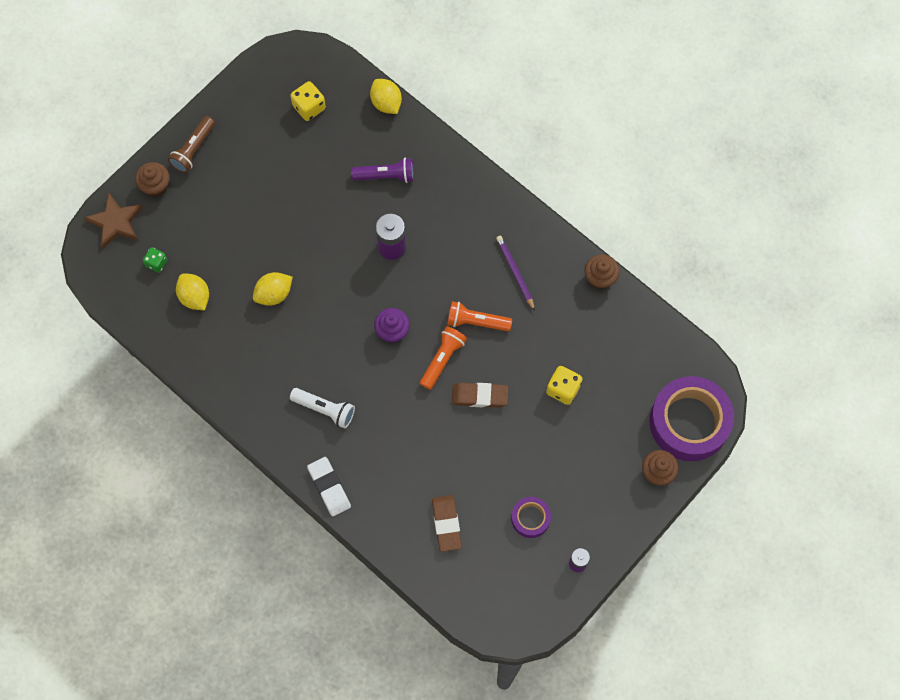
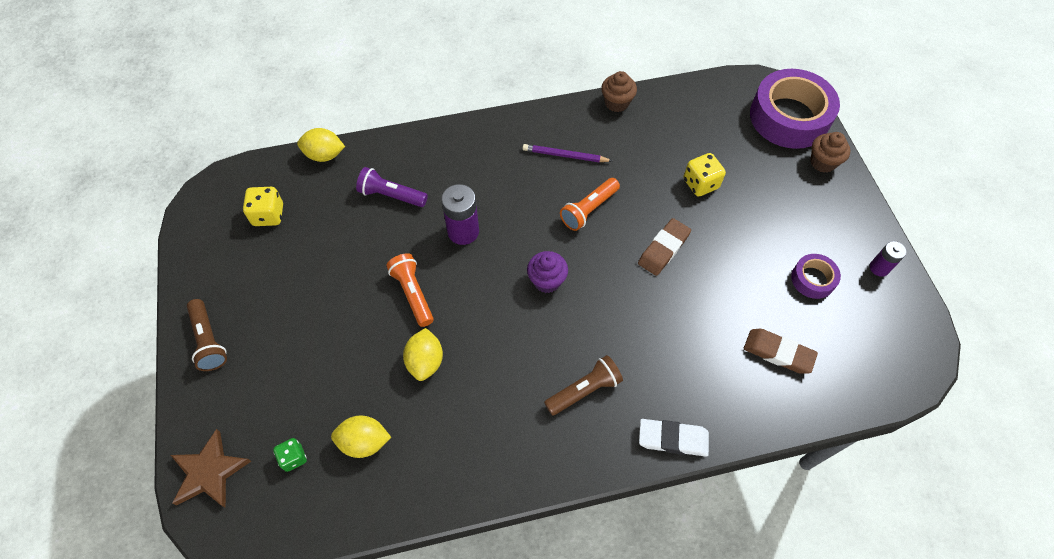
camera: 55 degrees left, 10 degrees down
(156, 186) = (211, 403): brown cupcake -> none
(325, 409) = (584, 390): white flashlight -> brown flashlight
(386, 176) = (391, 195): purple flashlight -> purple flashlight turned 105 degrees counterclockwise
(442, 359) = (606, 257): orange flashlight -> orange flashlight (413, 294)

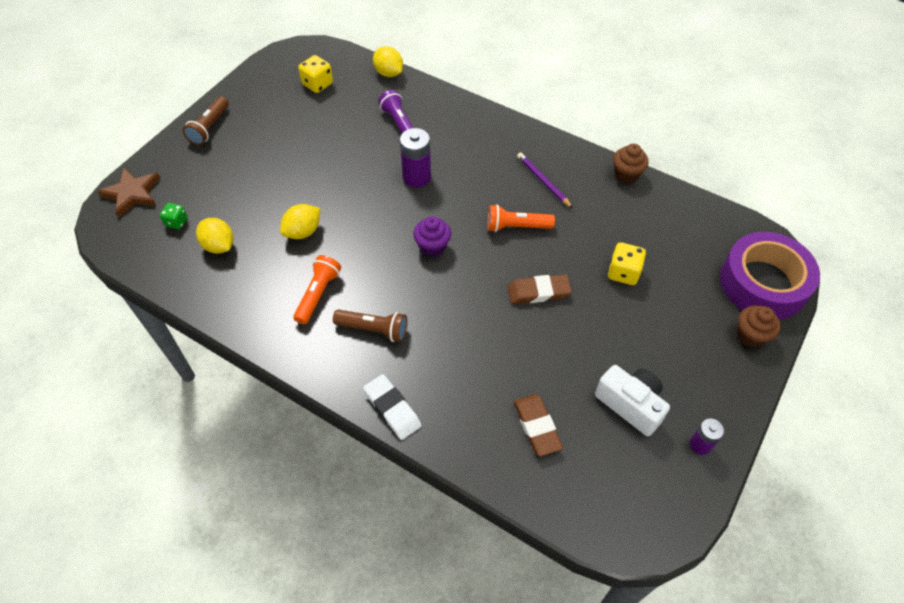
camera: 45 degrees right, 5 degrees down
(413, 294) = (343, 189): orange flashlight -> orange flashlight (318, 294)
(813, 279) = (630, 405): purple tape -> white camera

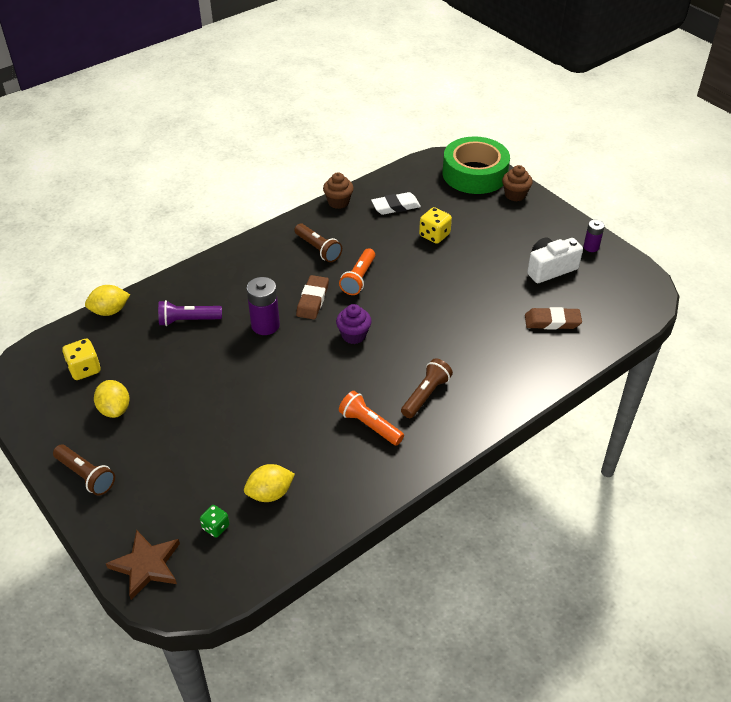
camera: 70 degrees left, 10 degrees down
(303, 232) = (288, 422): yellow lemon -> yellow lemon (115, 409)
(392, 408) = (509, 401): white eraser -> white eraser (395, 206)
(538, 292) = (431, 285): brown eraser -> brown eraser (313, 300)
(543, 181) = (318, 249): purple pencil -> brown flashlight
(763, 283) = (474, 174): purple tape -> green tape

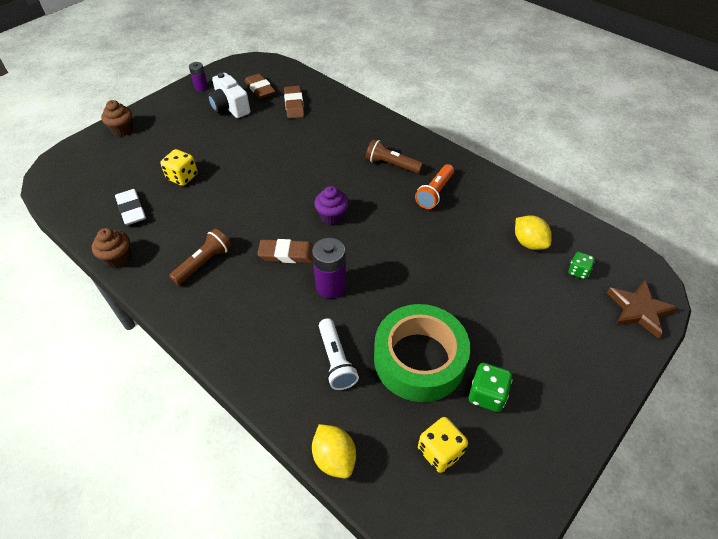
camera: 100 degrees left, 5 degrees up
(86, 475) = (578, 393): brown flashlight -> none
(115, 409) = (486, 395): yellow lemon -> green dice
(188, 320) = (336, 360): purple flashlight -> white flashlight
(359, 278) = (251, 223): orange flashlight -> none
(474, 174) = (82, 157): green tape -> green tape (419, 359)
(587, 294) = (260, 89): none -> brown eraser

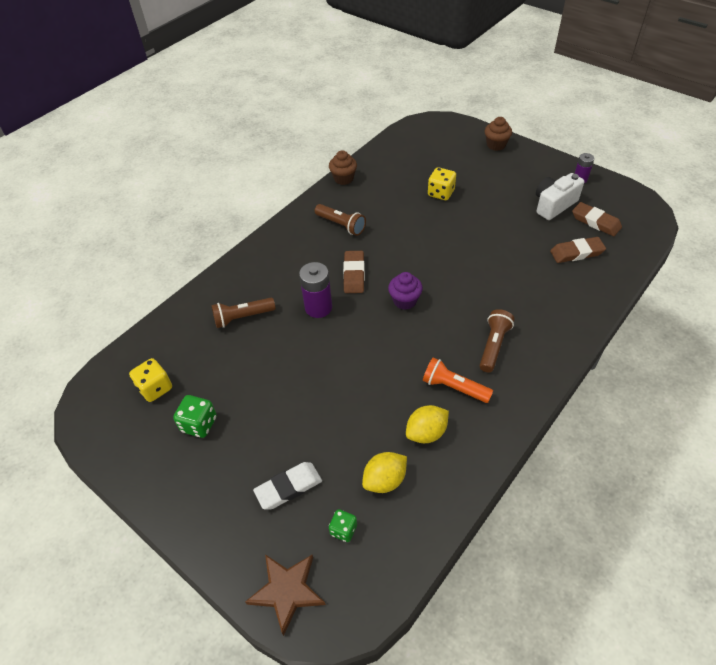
camera: 90 degrees right, 0 degrees up
(131, 210) = (396, 173): white eraser -> white eraser (288, 487)
(260, 89) = (595, 222): brown eraser -> brown eraser turned 75 degrees clockwise
(334, 458) = (162, 323): yellow lemon -> yellow lemon (426, 433)
(336, 360) = (243, 317): white flashlight -> brown flashlight
(419, 359) = (239, 374): green tape -> none

